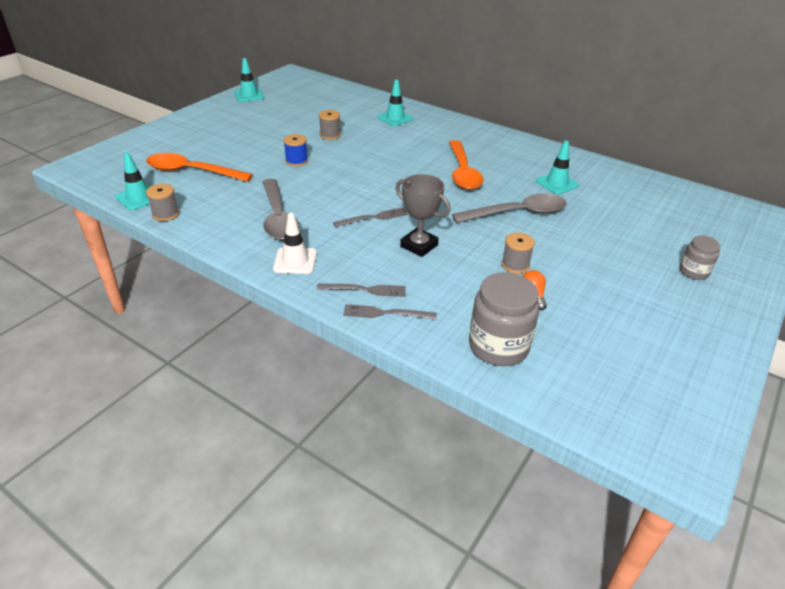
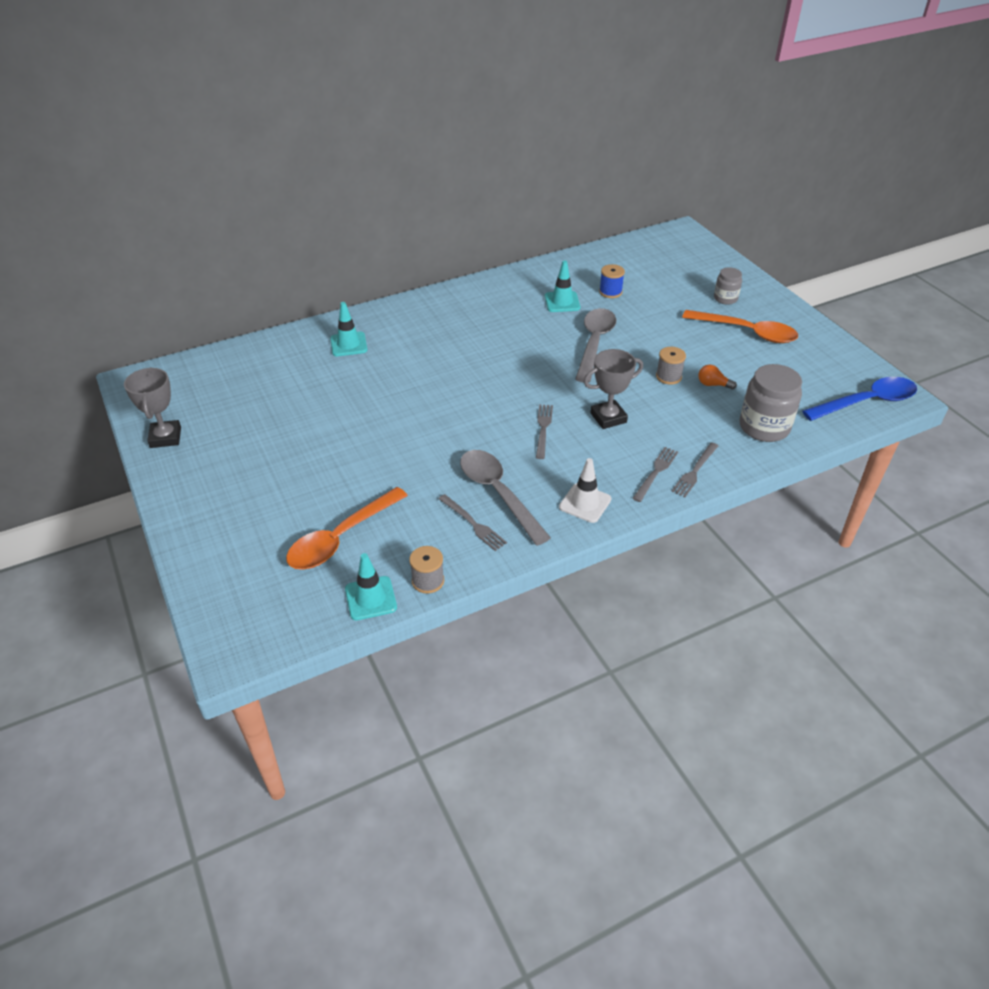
camera: 60 degrees left, 5 degrees up
(236, 216) = (473, 524): none -> grey fork
(249, 95) = (165, 437): turquoise traffic cone -> grey trophy
(278, 218) = (498, 493): grey spoon -> grey spoon turned 135 degrees counterclockwise
(296, 161) = (386, 446): blue spool -> blue spool (610, 292)
(330, 135) = (346, 403): grey spool -> none
(462, 172) = (502, 345): orange spoon -> orange spoon (747, 332)
(634, 427) = (866, 402): none -> blue spoon

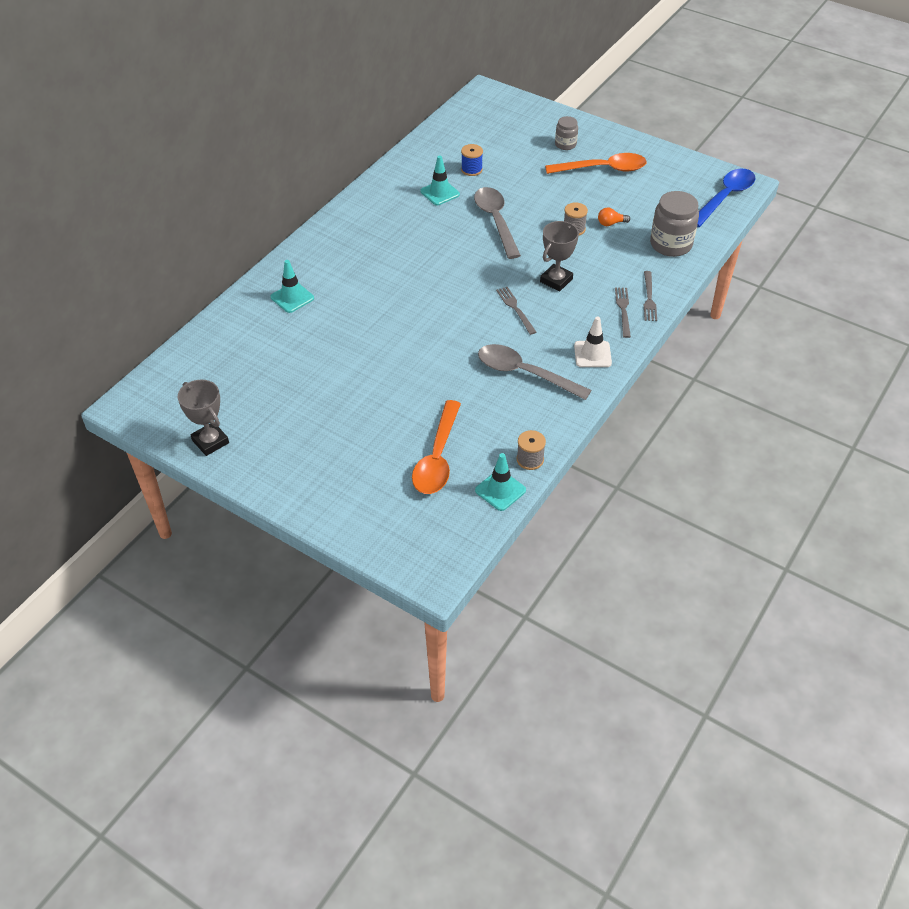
camera: 30 degrees left, 5 degrees up
(473, 524) = (526, 404): grey fork -> none

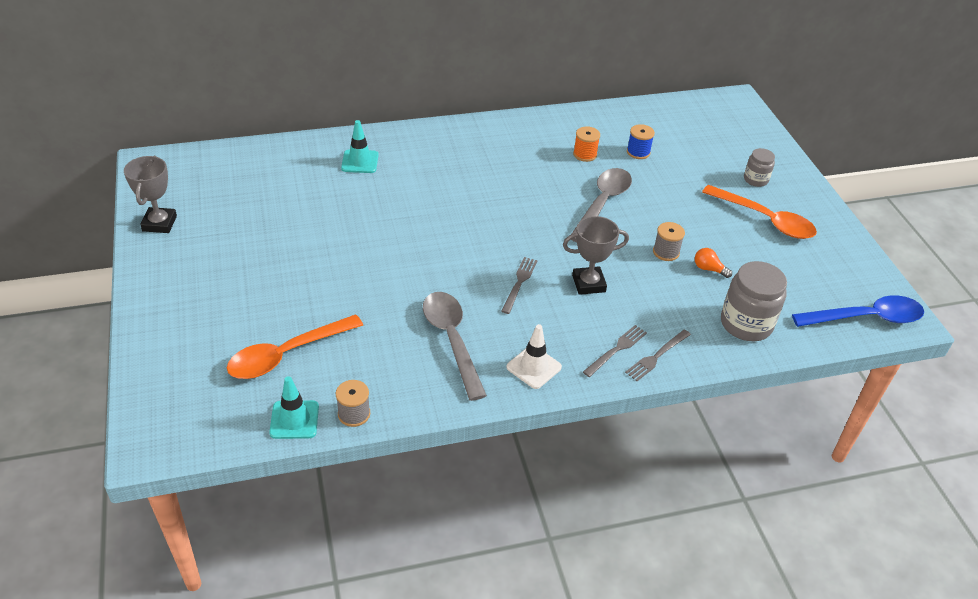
camera: 40 degrees right, 5 degrees down
(440, 193) = (585, 154): turquoise traffic cone -> orange spool

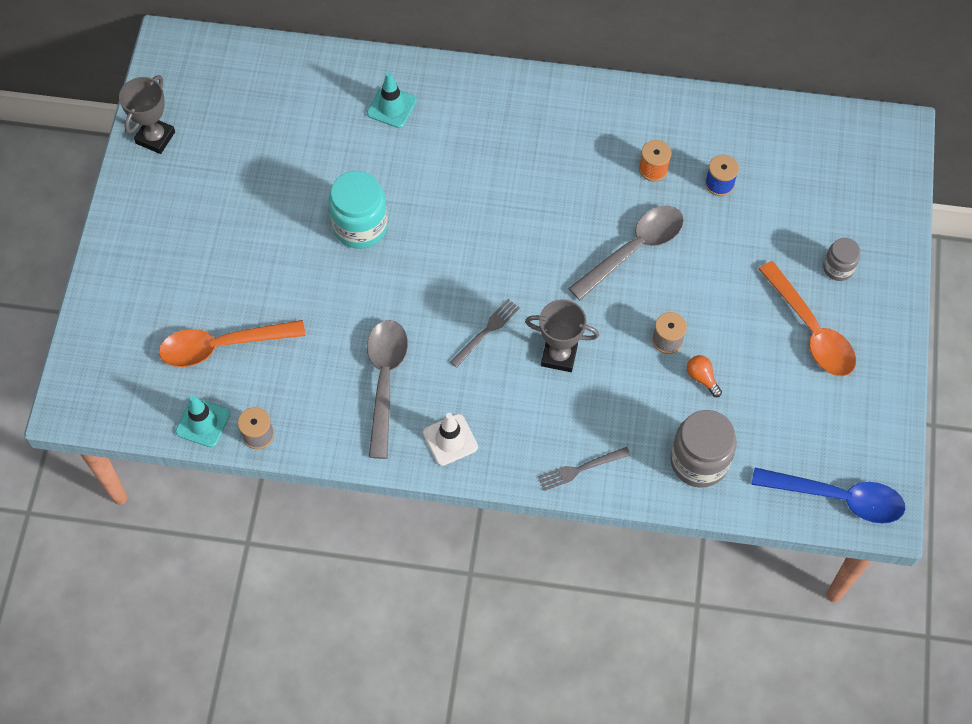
camera: 25 degrees right, 20 degrees up
(373, 240) = (360, 226): none -> turquoise jar
(616, 350) = (544, 447): grey fork -> none

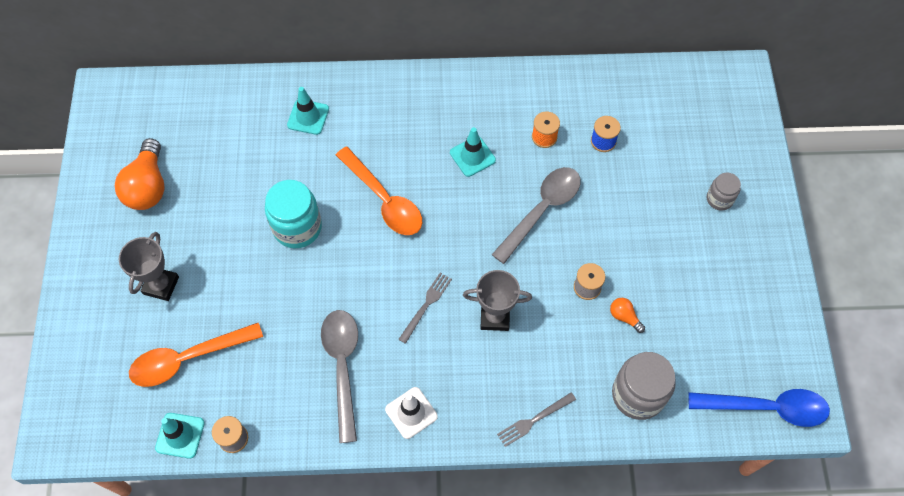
camera: 10 degrees left, 0 degrees up
(155, 137) = (101, 175): grey trophy -> grey trophy (161, 285)
(204, 157) = (148, 186): none -> orange light bulb
(568, 178) = (472, 156): none -> turquoise traffic cone
(811, 330) = (709, 258): orange spoon -> orange spoon (384, 200)

